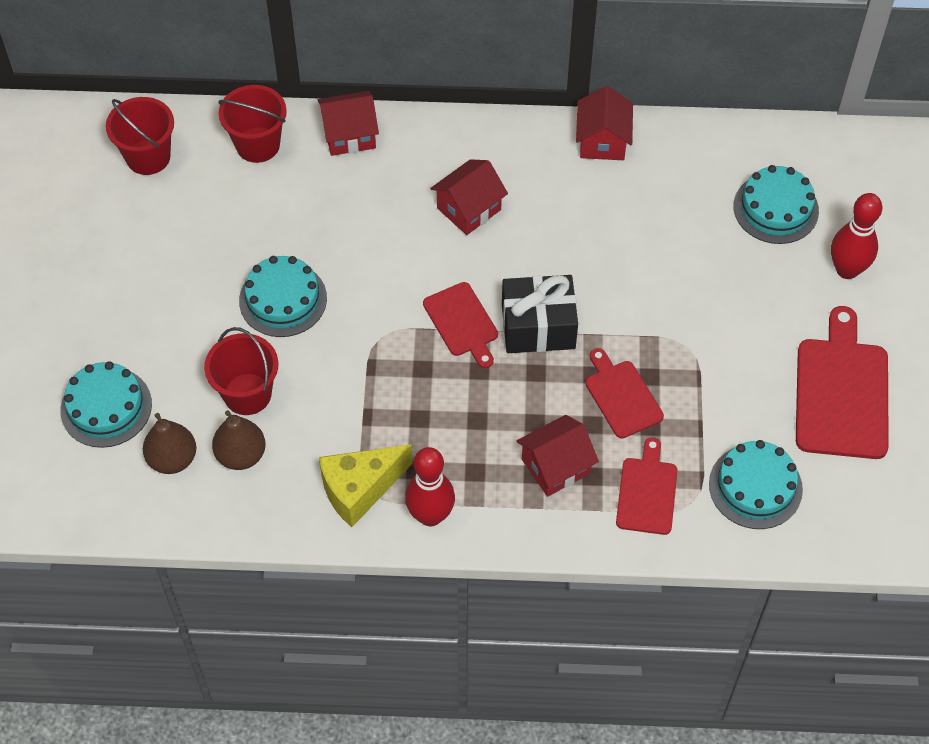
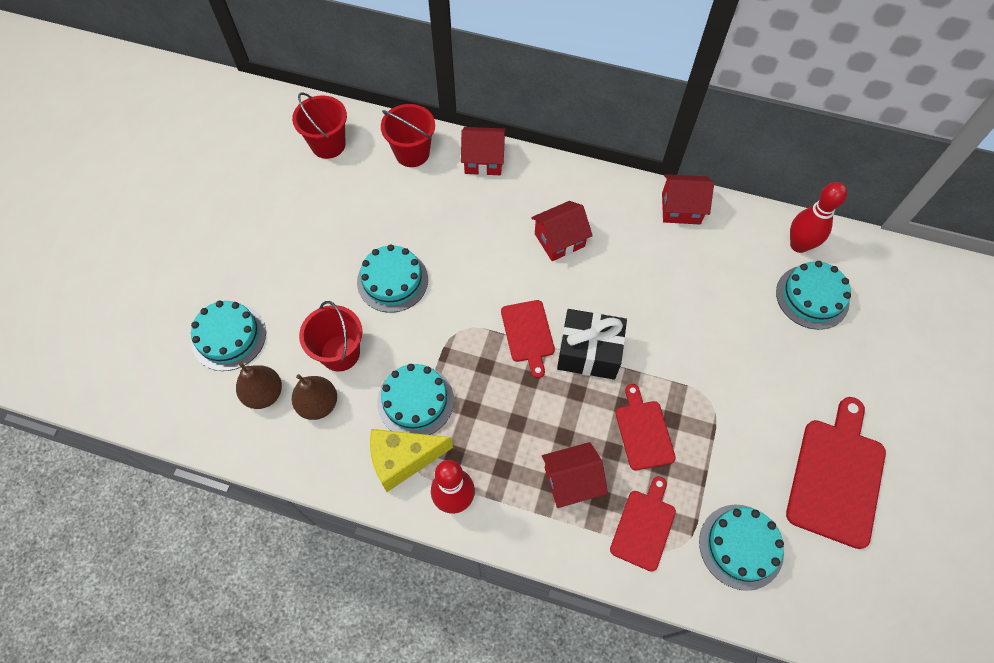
camera: 15 degrees right, 5 degrees up
(353, 425) = (415, 401): none -> turquoise cake
(602, 141) = (681, 208): red house -> red house turned 75 degrees clockwise
(847, 270) = (863, 365): red bowling pin -> red bowling pin (799, 245)

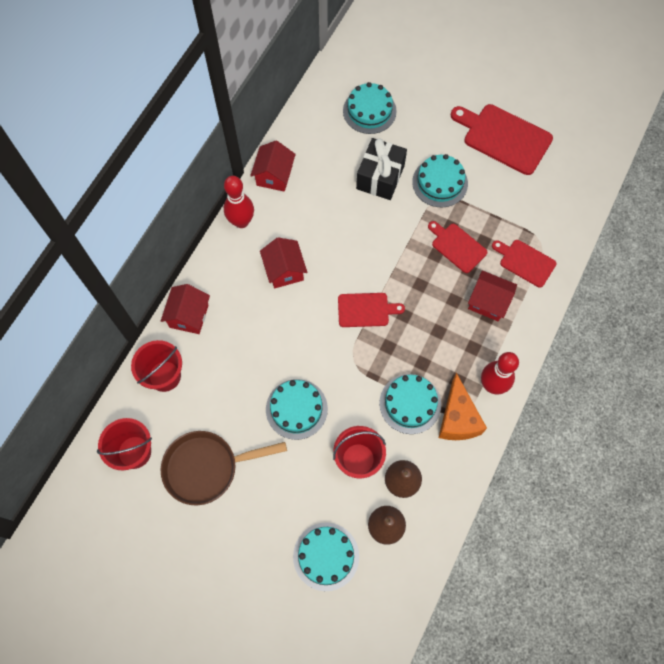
camera: 80 degrees left, 5 degrees up
(317, 208) = (206, 468): none -> brown pan
(403, 460) = (457, 419): yellow cheese -> orange cheese
(571, 481) = (488, 302): red house -> red house turned 60 degrees counterclockwise
(589, 352) = (389, 269): black gift -> black gift (380, 177)
(643, 431) = (457, 246): red cutting board -> red cutting board turned 45 degrees clockwise
(741, 546) = (544, 207): turquoise cake -> turquoise cake (440, 182)
(799, 245) = (324, 106): red bowling pin -> red bowling pin (241, 221)

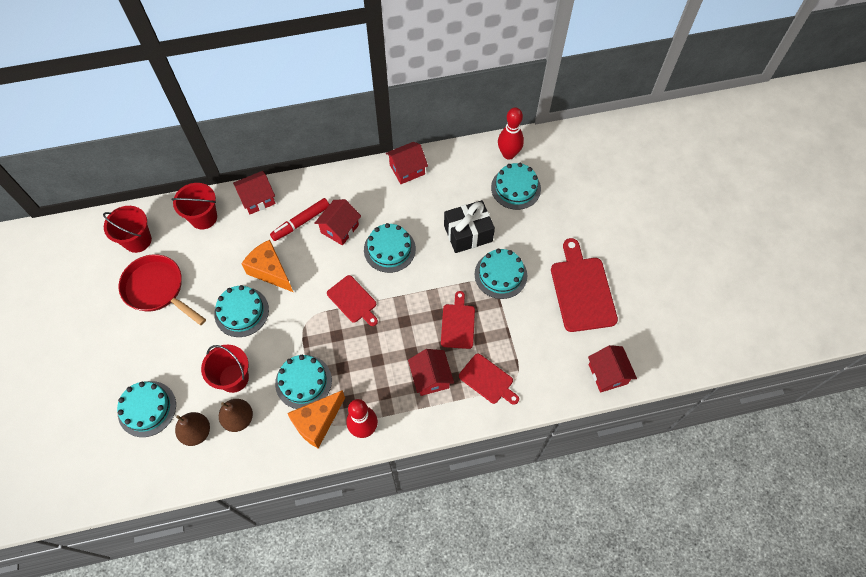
camera: 50 degrees right, 5 degrees down
(206, 468) = (157, 289): brown pan -> red pan
(241, 221) = (354, 177): red bowling pin -> red bowling pin (508, 154)
(248, 296) = (301, 222): none -> red marker
(276, 356) = (270, 271): none -> orange cheese
(341, 246) = (389, 249): none -> turquoise cake
(525, 262) = (488, 380): red cutting board -> red cutting board turned 135 degrees clockwise
(588, 176) = (607, 374): none -> red house

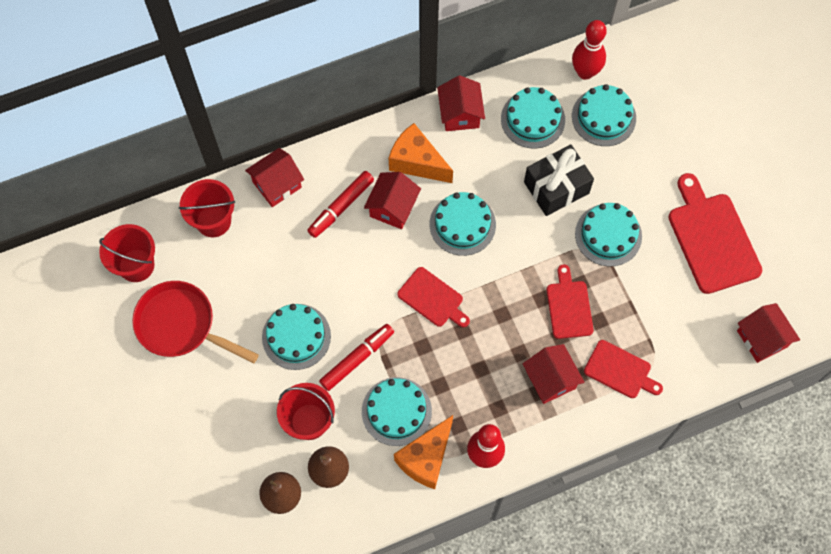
camera: 10 degrees left, 5 degrees up
(147, 409) = (212, 478): turquoise cake -> turquoise cake (533, 119)
(270, 271) = (319, 278): orange cheese -> orange cheese (417, 162)
(283, 336) = (357, 359): none -> red marker
(407, 169) = (460, 114): red house -> red house turned 60 degrees counterclockwise

